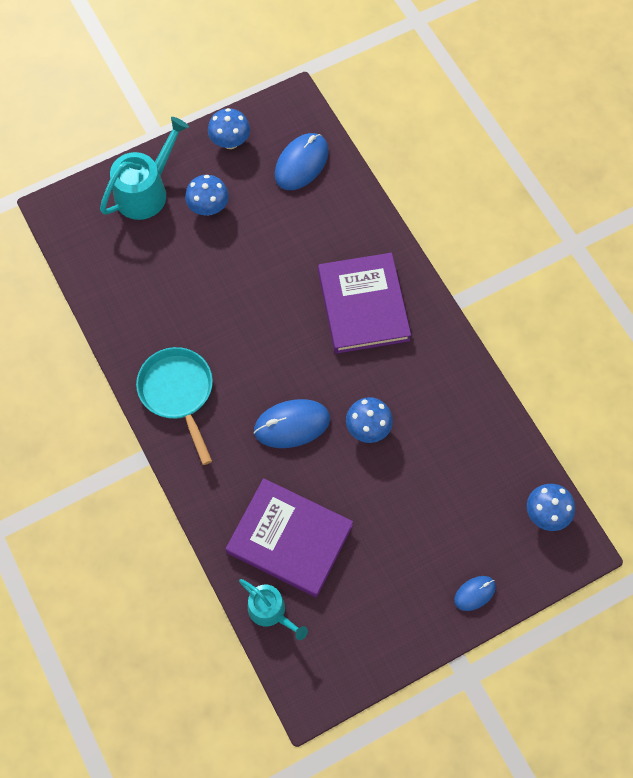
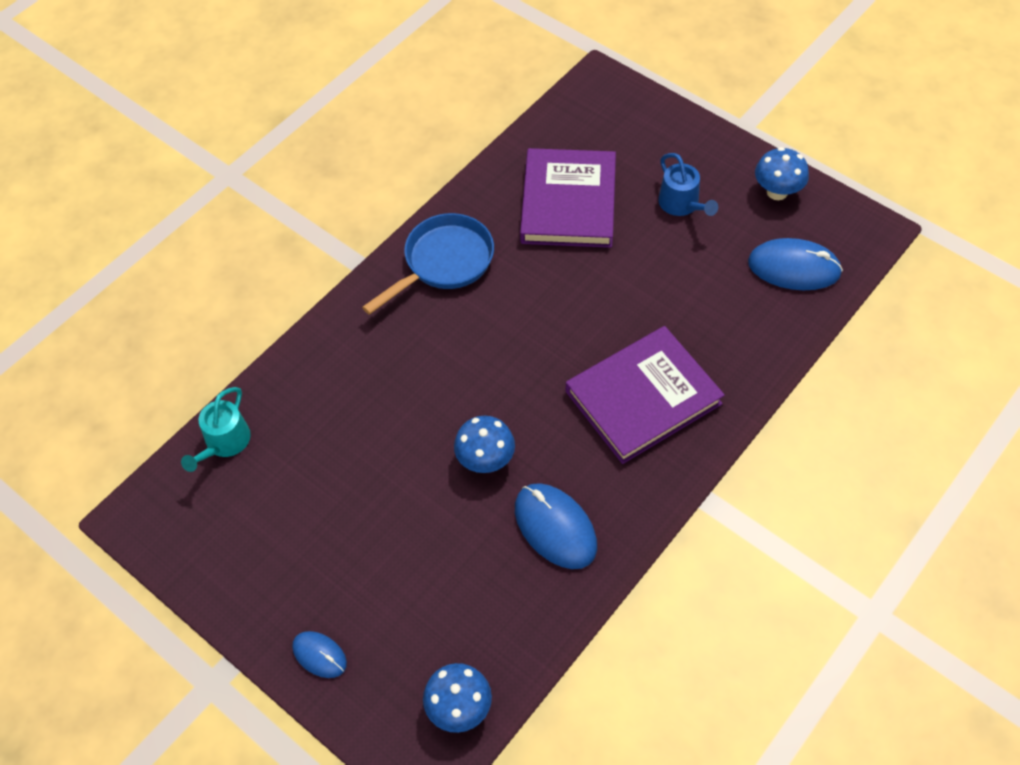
camera: 70 degrees right, 10 degrees down
(146, 191) = (667, 143): turquoise watering can -> none
(178, 393) = (443, 263): turquoise pan -> blue pan
(208, 207) = (681, 204): blue mushroom -> blue watering can
(289, 539) = (315, 430): purple book -> purple book (568, 202)
(292, 425) = (455, 381): blue mouse -> blue mouse (555, 527)

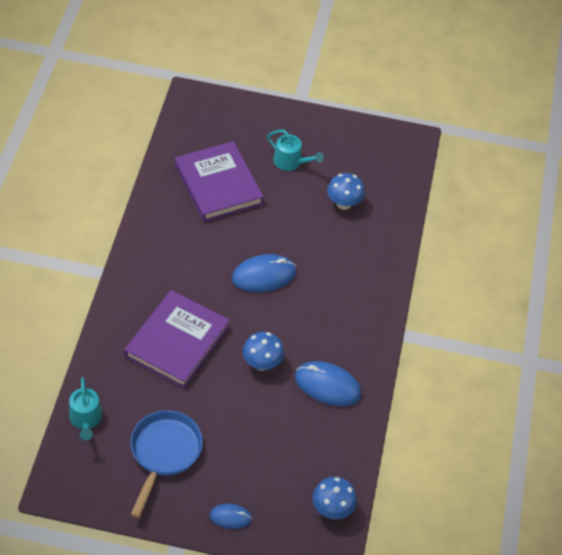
camera: 35 degrees left, 5 degrees down
(443, 263) = (160, 252): blue pan -> blue pan (164, 453)
(643, 397) = (335, 289): purple book -> purple book (177, 341)
(681, 204) = (291, 162): blue watering can -> turquoise watering can
(777, 192) = (344, 134): blue mushroom -> blue mushroom (344, 203)
(794, 267) = (380, 178): blue mouse -> blue mouse (264, 275)

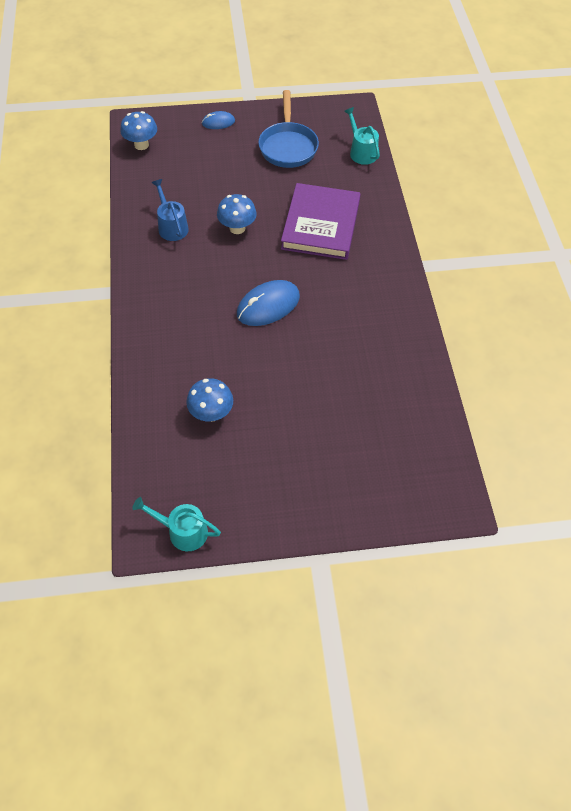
camera: 165 degrees right, 5 degrees up
(218, 185) = (362, 390): purple book -> none
(291, 162) = (293, 449): turquoise watering can -> turquoise watering can (183, 531)
(327, 385) = (172, 226): blue mouse -> blue watering can

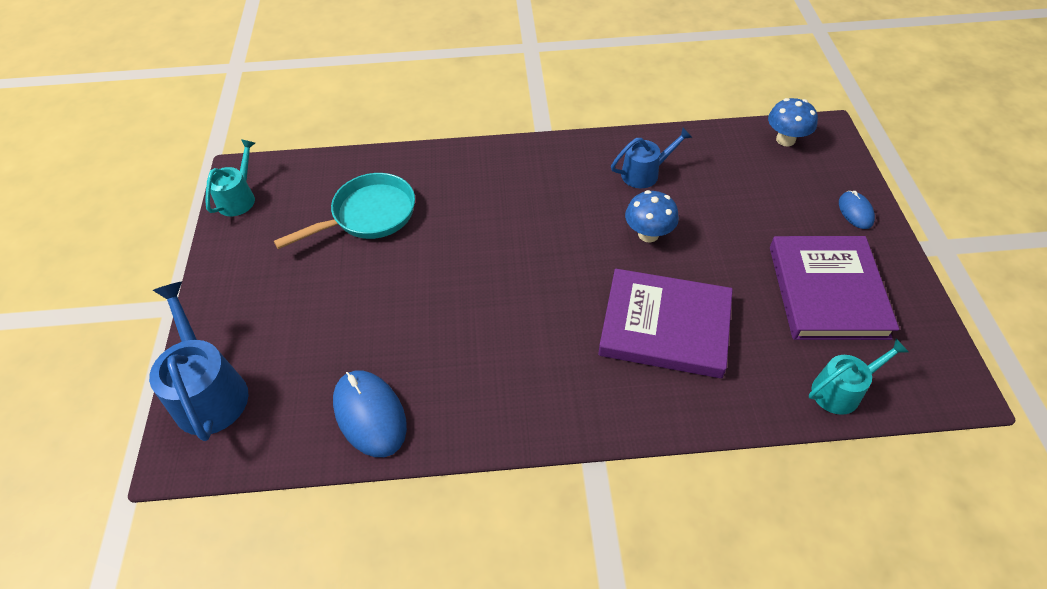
camera: 95 degrees right, 5 degrees down
(211, 413) = (368, 215): blue mushroom -> turquoise pan
(268, 305) = (516, 265): blue mouse -> blue mouse (370, 414)
(288, 146) = (827, 291): blue pan -> purple book
(403, 499) = (209, 392): none -> blue watering can

